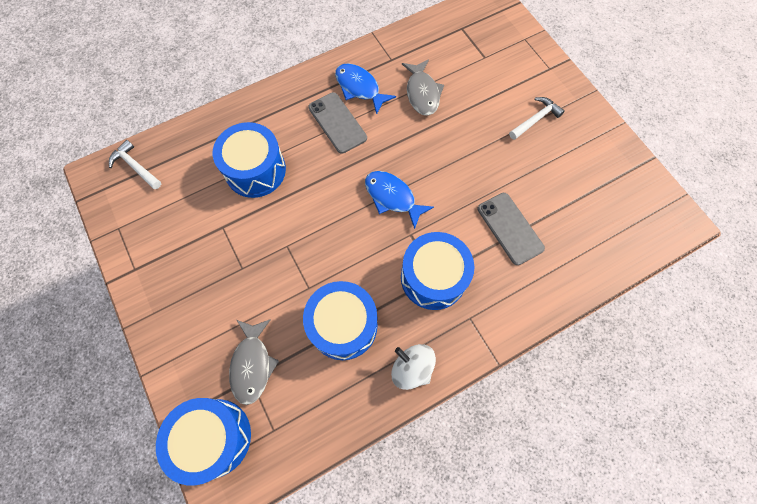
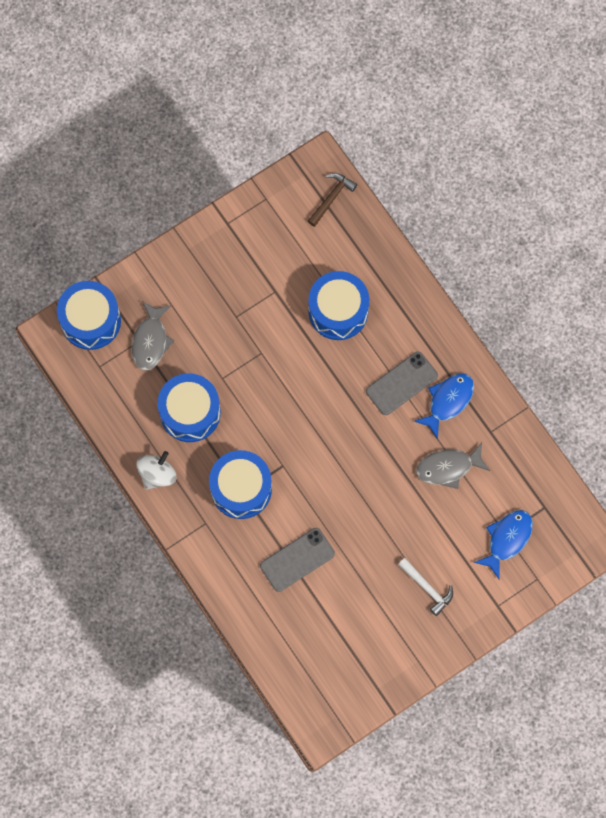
camera: 85 degrees right, 5 degrees up
(135, 166) = (331, 198): white hammer -> brown hammer
(252, 364) = (151, 341): grey fish -> grey fish turned 75 degrees counterclockwise
(392, 197) = (320, 446): blue fish -> blue fish (507, 539)

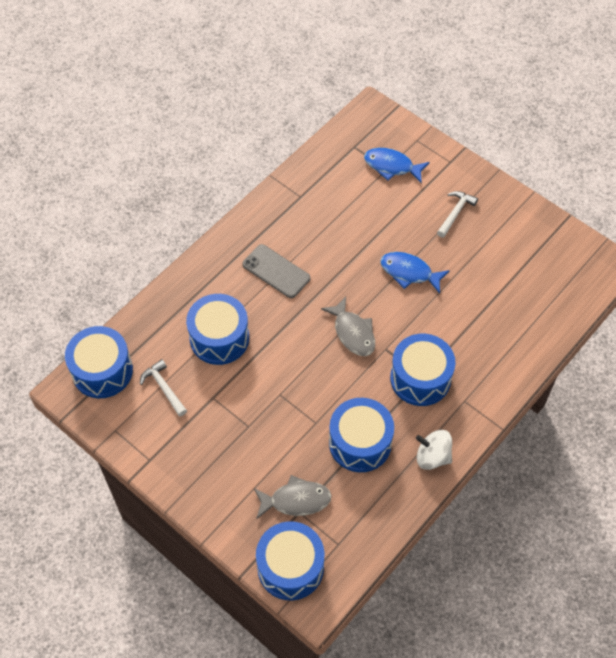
camera: 105 degrees left, 15 degrees down
(297, 249) = (164, 388): none -> white hammer
(297, 559) = (469, 316): grey phone -> none
(331, 198) = (102, 371): brown hammer -> blue drum
(448, 401) = (282, 233): blue fish -> blue fish (409, 272)
(448, 467) = (343, 220): grey fish -> grey fish (353, 332)

